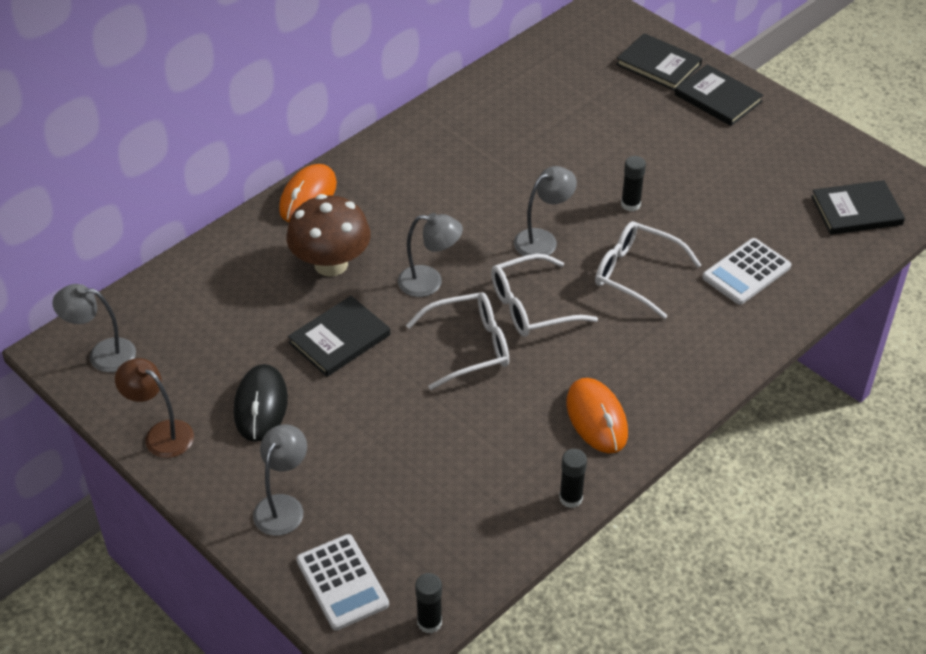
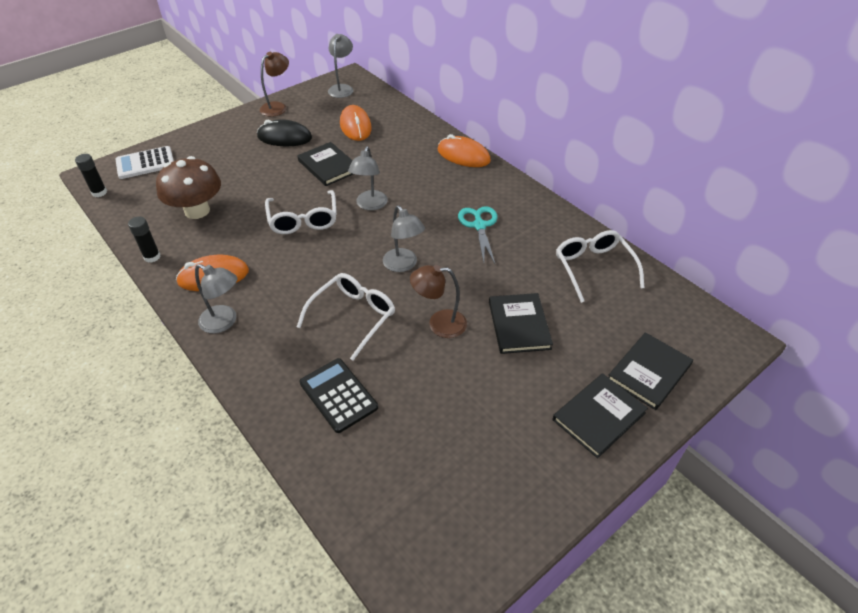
camera: 95 degrees right, 0 degrees up
(228, 321) = (355, 126): none -> orange mouse
(283, 506) = (208, 145): grey lamp -> grey lamp (224, 322)
(331, 264) = (396, 164): brown mushroom -> brown mushroom (197, 211)
(460, 178) = (479, 225): none -> turquoise scissors
(531, 307) = (333, 253): white glasses -> white glasses (593, 268)
(630, 204) = (439, 324): black glue stick -> brown lamp
(746, 272) = (338, 395): white calculator -> black calculator
(856, 210) = (409, 516): black book -> black book (519, 325)

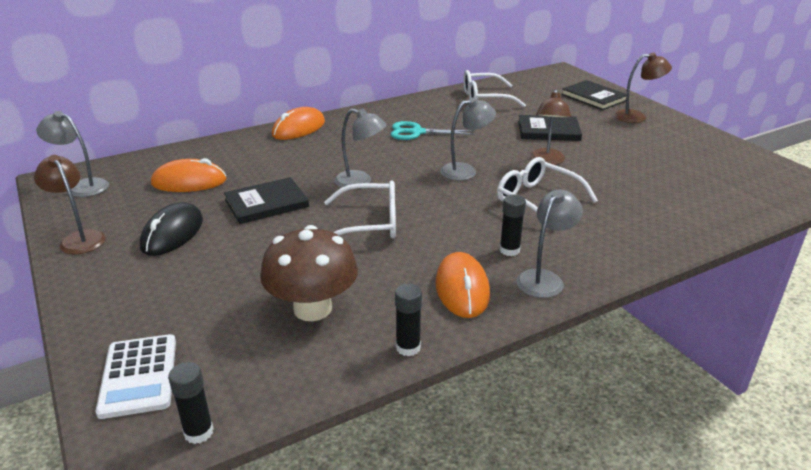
camera: 80 degrees left, 15 degrees down
(265, 300) = (509, 250): none -> black glue stick
(338, 395) = (639, 211): black calculator -> none
(598, 416) = (636, 117): black book -> brown lamp

